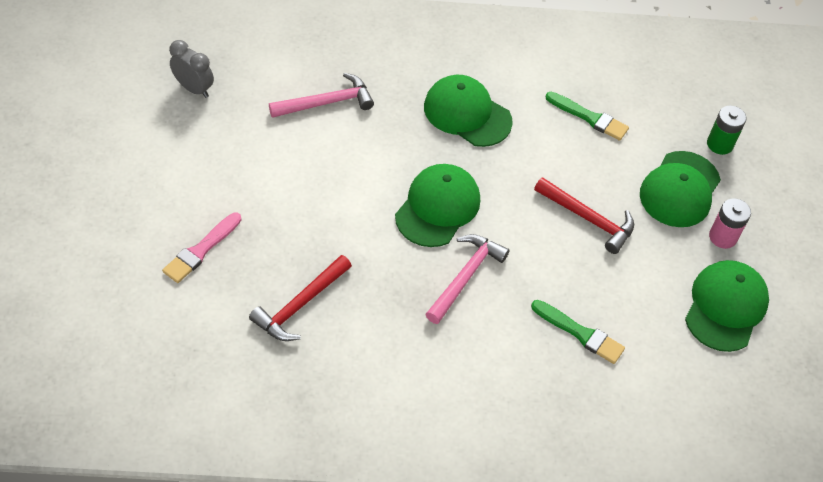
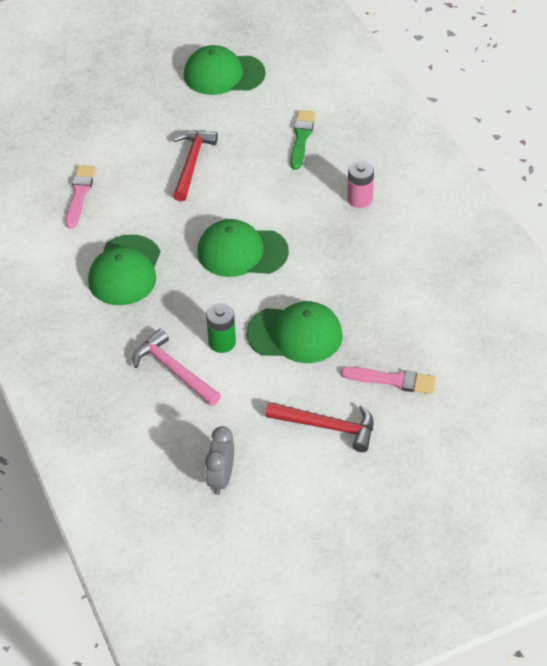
camera: 110 degrees left, 5 degrees down
(300, 305) = (395, 295): red hammer -> red hammer (327, 427)
(465, 276) = (297, 212): pink hammer -> none
(589, 117) = (79, 194): green brush -> pink brush
(680, 189) = (126, 123): green cap -> green cap (295, 334)
(719, 144) = (61, 113): green battery -> green battery (222, 342)
(722, 237) = (159, 90): pink battery -> pink battery (359, 199)

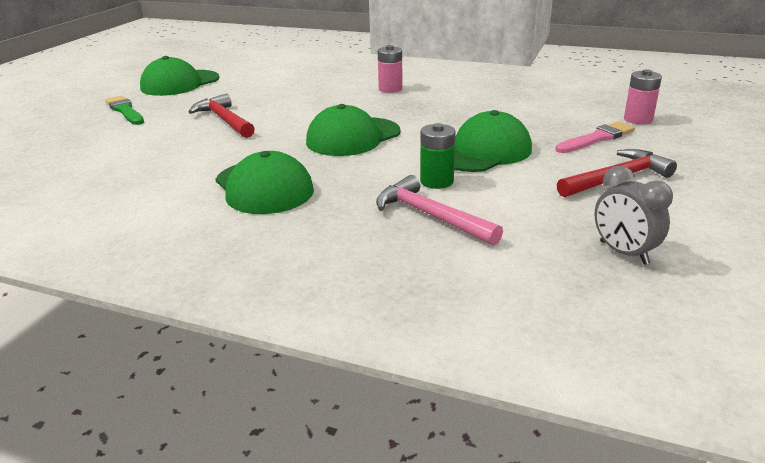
camera: 45 degrees left, 20 degrees down
(79, 194) = (135, 169): pink brush -> none
(174, 370) = (431, 216): pink hammer -> pink hammer turned 45 degrees clockwise
(301, 137) = (295, 84): green brush -> green brush (125, 111)
(465, 384) = (638, 119): none -> pink battery

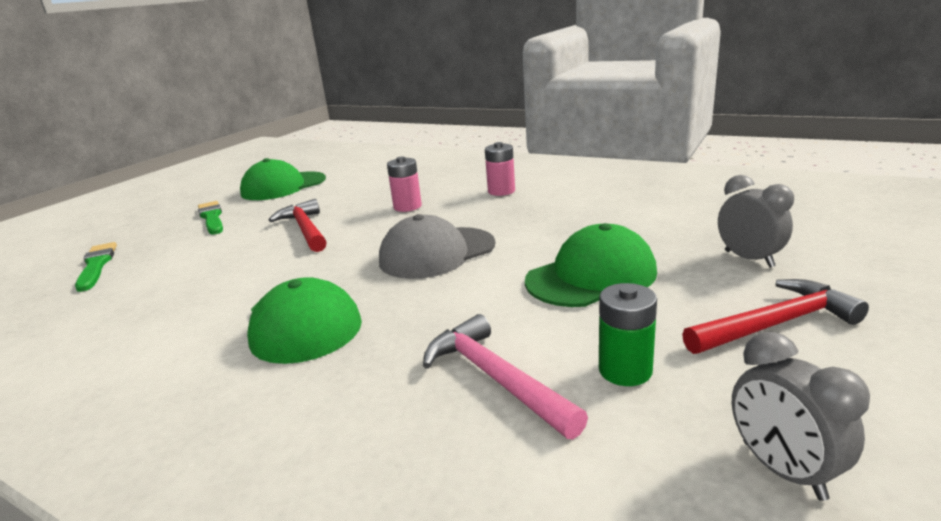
camera: 10 degrees right, 5 degrees down
(38, 151) = (96, 265): none -> green brush
(353, 137) = (437, 253): green cap -> grey cap
(436, 181) = (519, 320): green battery -> green battery (625, 370)
(597, 138) = (749, 259): pink brush -> grey clock
(638, 119) = (808, 231): pink battery -> pink battery (407, 207)

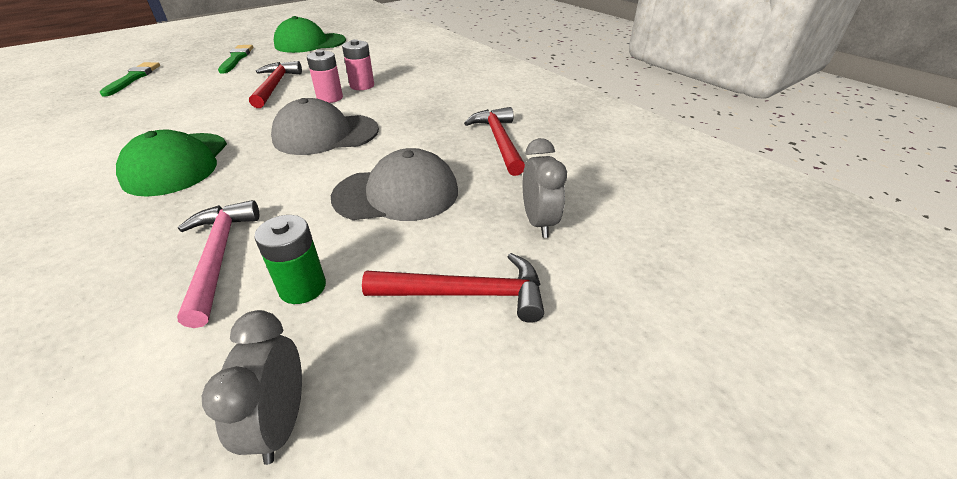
camera: 20 degrees right, 15 degrees up
(501, 191) = (444, 90): pink battery -> pink battery (330, 98)
(591, 276) = (397, 194): green cap -> grey cap
(618, 214) = (499, 141): none -> red hammer

